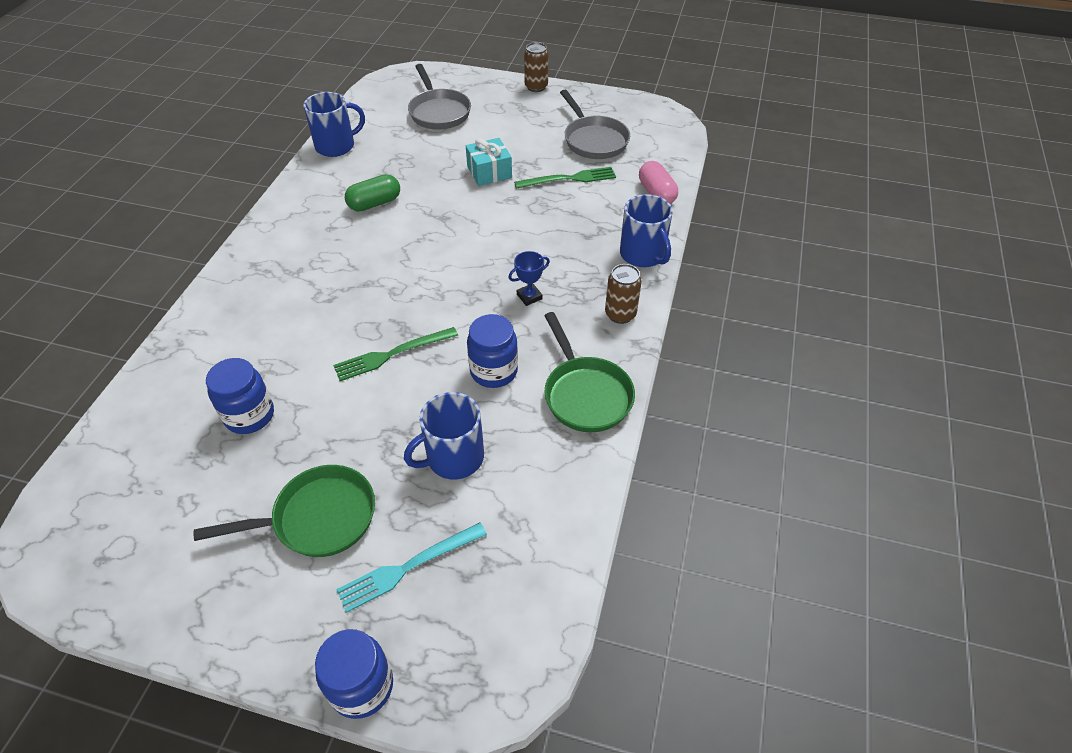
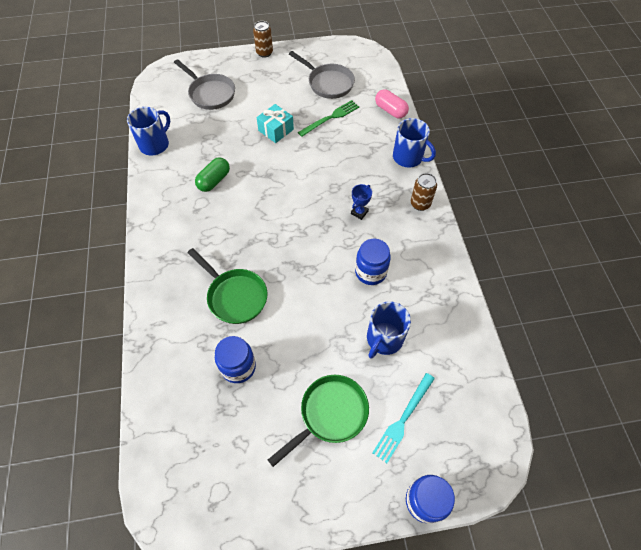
camera: 25 degrees left, 10 degrees up
(392, 354) = (301, 286): green fork -> none
(585, 394) = (433, 265): green pan -> green pan (235, 296)

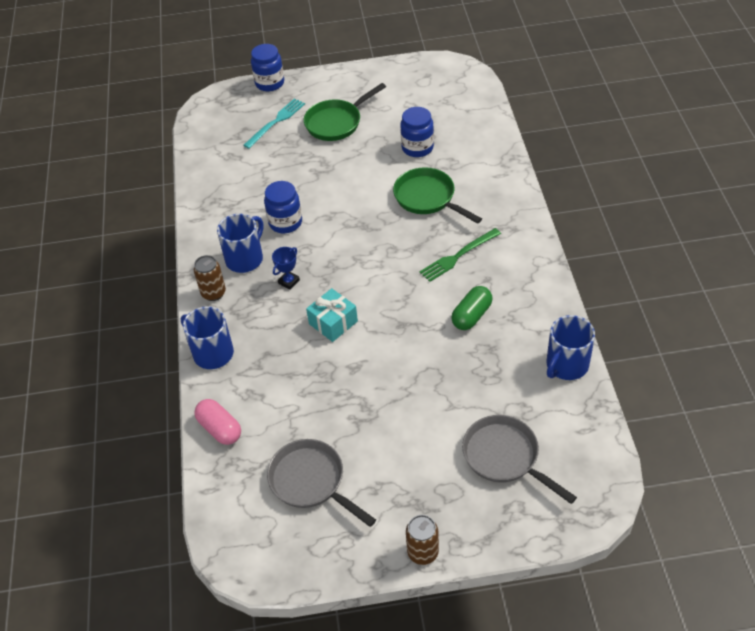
camera: 175 degrees left, 10 degrees down
(276, 130) = (394, 392): turquoise gift -> turquoise gift (333, 322)
(330, 118) = (313, 414): green fork -> green fork (458, 256)
(384, 339) = (282, 170): blue mug -> blue mug (245, 258)

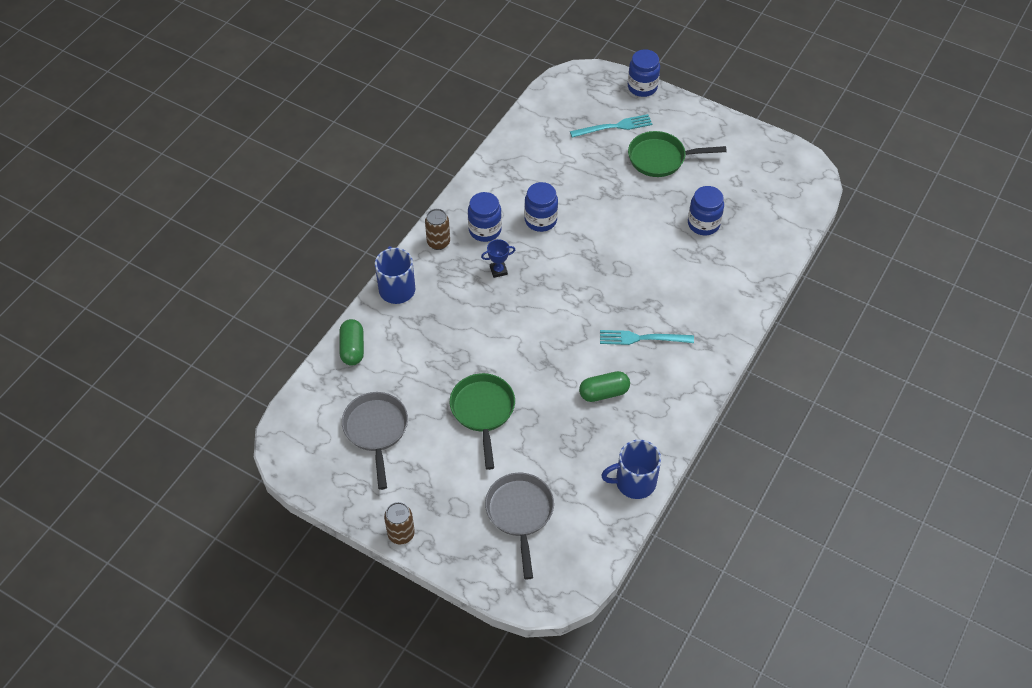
camera: 35 degrees right, 5 degrees up
(220, 429) = (352, 348): pink capsule -> green capsule
(245, 258) = (485, 230): blue mug -> blue jar
(333, 322) = (499, 325): turquoise gift -> none
(427, 198) = (667, 273): green pan -> green pan (483, 411)
(458, 256) = (642, 338): green fork -> turquoise fork

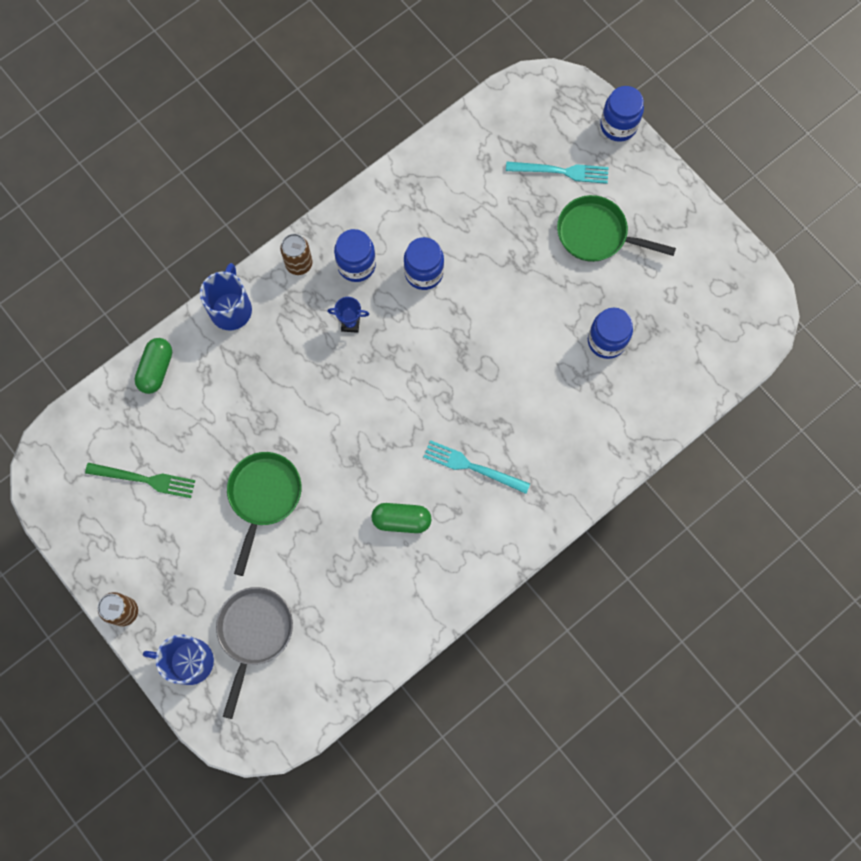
camera: 20 degrees right, 20 degrees up
(376, 430) = (144, 479): grey pan -> green fork
(634, 482) = (388, 640): blue mug -> blue mug (189, 661)

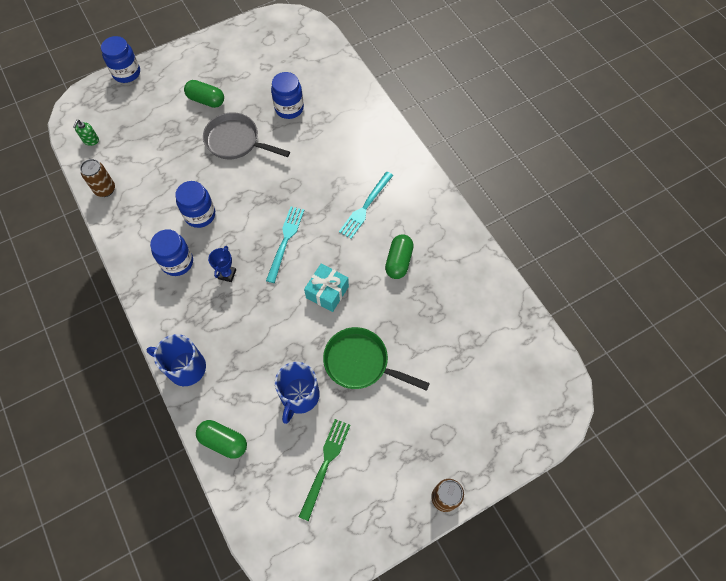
camera: 80 degrees left, 10 degrees down
(189, 661) = (494, 444): blue mug -> blue mug (299, 396)
(254, 633) = (475, 386): grey pan -> grey pan (236, 141)
(299, 264) = (162, 306): brown can -> brown can (105, 189)
(346, 442) = (327, 292): none -> turquoise gift
(505, 117) = (90, 140): none -> green soap dispenser
(561, 171) = (149, 113): turquoise fork -> turquoise fork (285, 241)
(596, 234) = (206, 100): green pan -> green capsule

